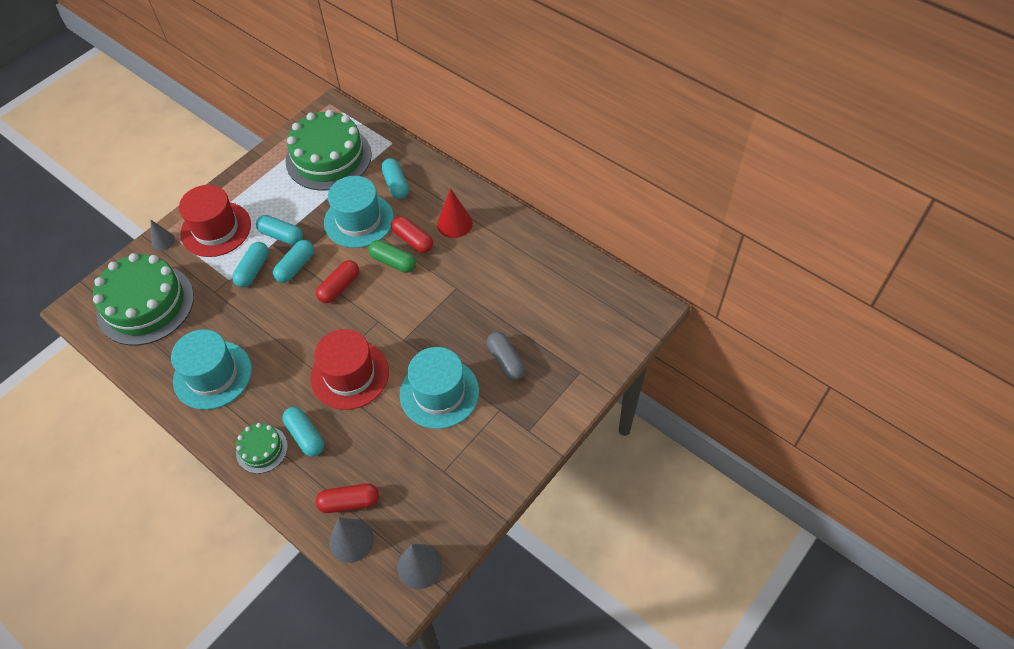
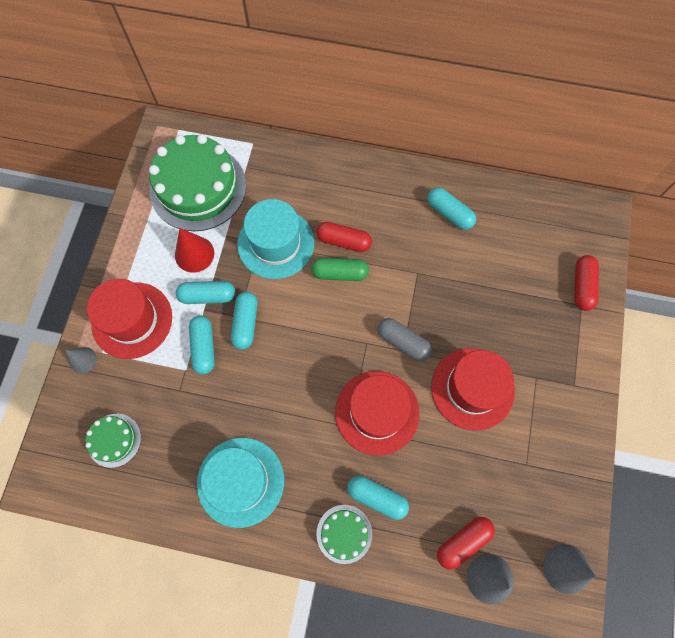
camera: 30 degrees left, 15 degrees up
(145, 304) = (114, 440): green cake -> green cake, size x0.48
(339, 287) = (305, 325): red capsule -> red capsule (582, 286)
(396, 184) = (287, 188): turquoise capsule -> turquoise capsule (449, 213)
(439, 393) = (472, 388): turquoise hat -> red hat
(454, 223) = (372, 205): red cone -> red cone (194, 254)
(505, 361) = (510, 326): grey capsule -> grey capsule (403, 342)

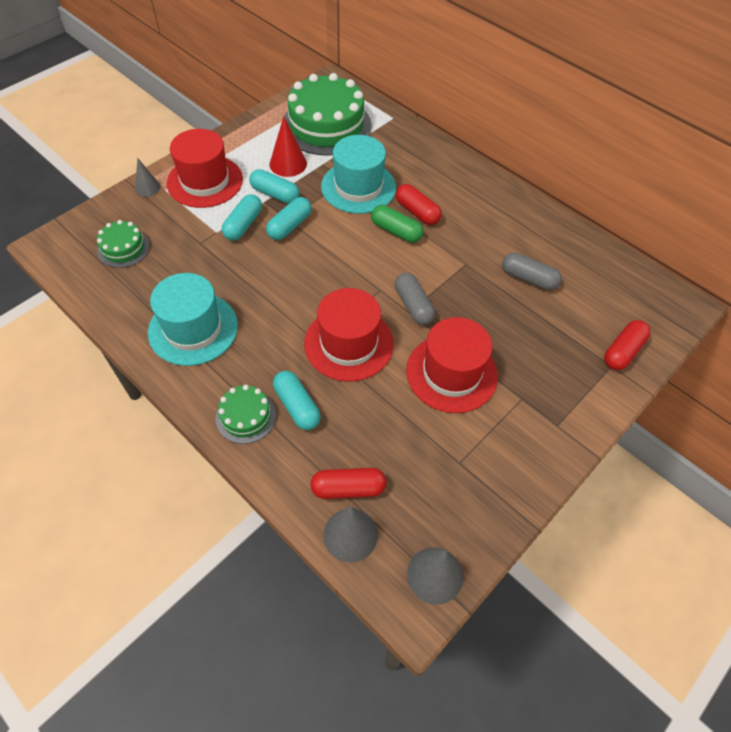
camera: 30 degrees right, 15 degrees down
(449, 213) = (528, 236): turquoise capsule -> none
(474, 258) = (528, 278): none -> grey capsule

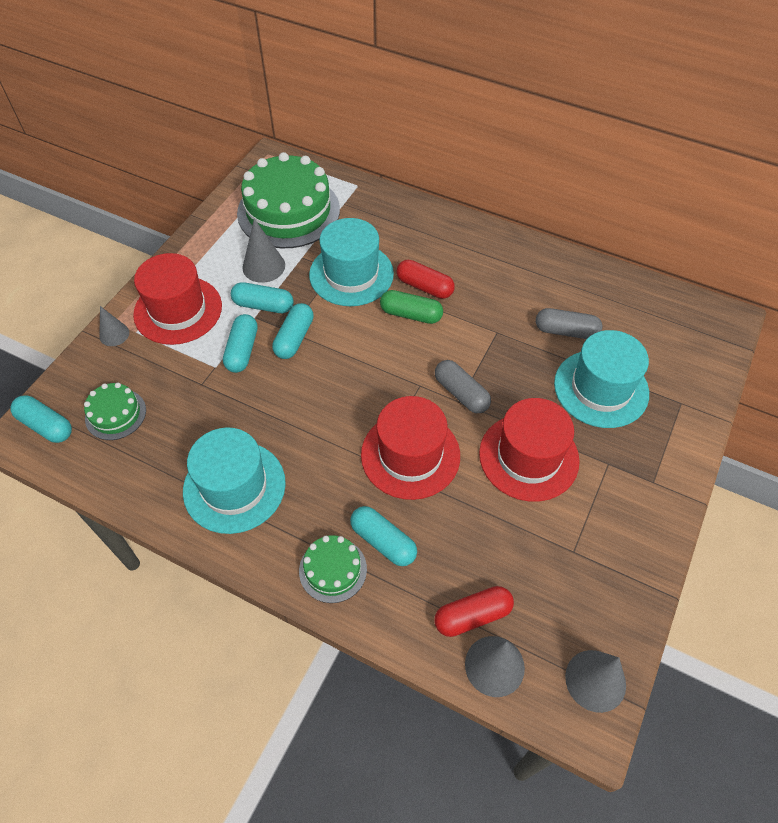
camera: 15 degrees left, 0 degrees up
(67, 243) = (46, 425): none -> turquoise capsule
(288, 164) = (263, 266): red cone -> grey cone
(541, 334) = (601, 388): none -> turquoise hat
(622, 351) = (686, 384): red capsule -> none

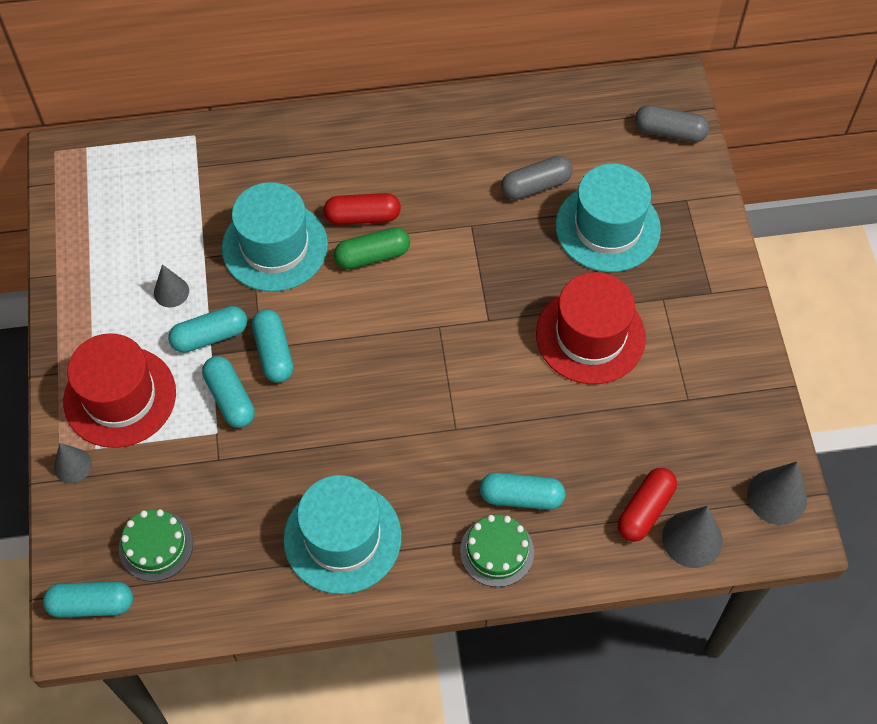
camera: 35 degrees left, 5 degrees up
(263, 266) = (171, 292): grey cone -> grey cone, size x0.64
(288, 211) = (142, 210): green cake -> none
(410, 455) = (483, 401): red hat -> none
(461, 393) = (484, 310): grey capsule -> grey capsule (669, 132)

